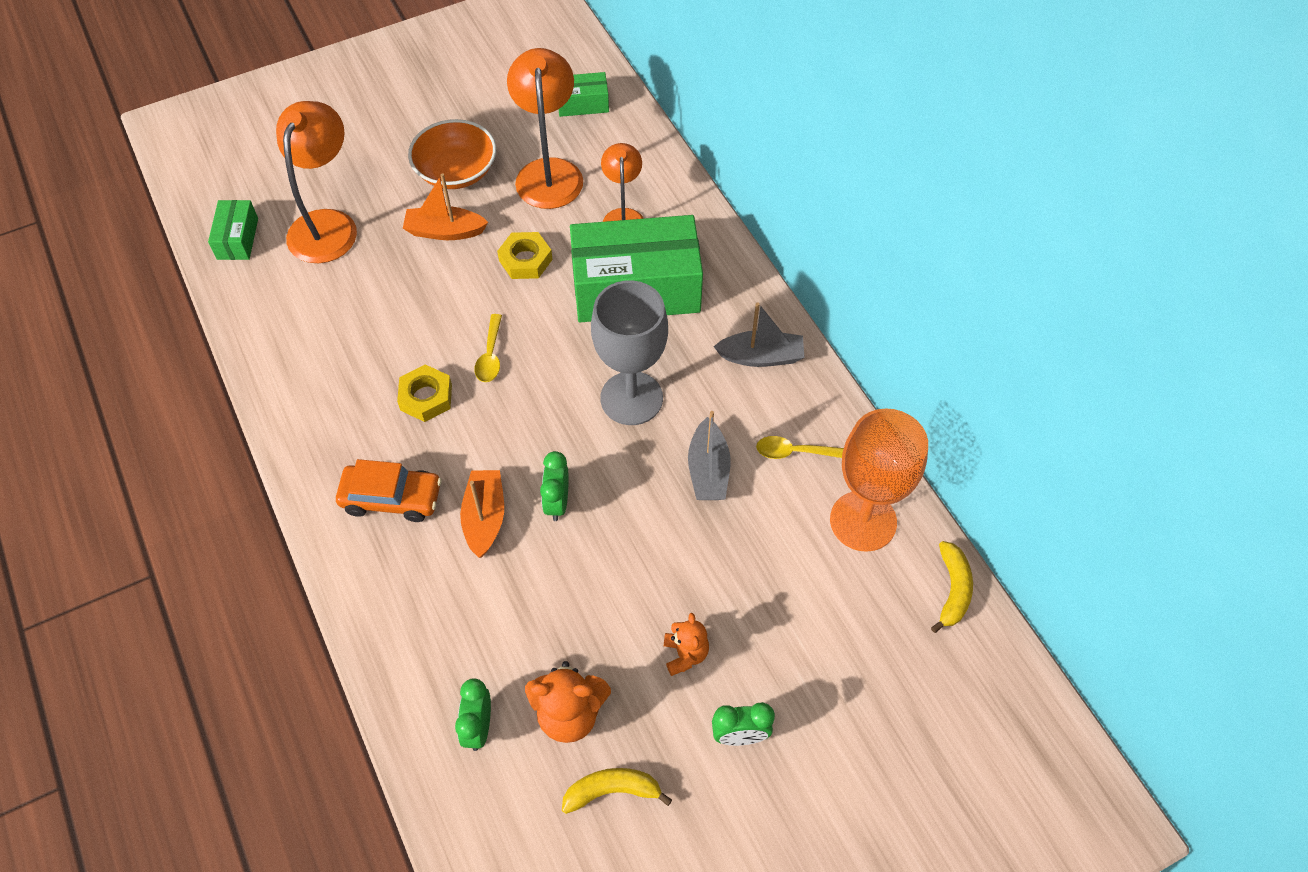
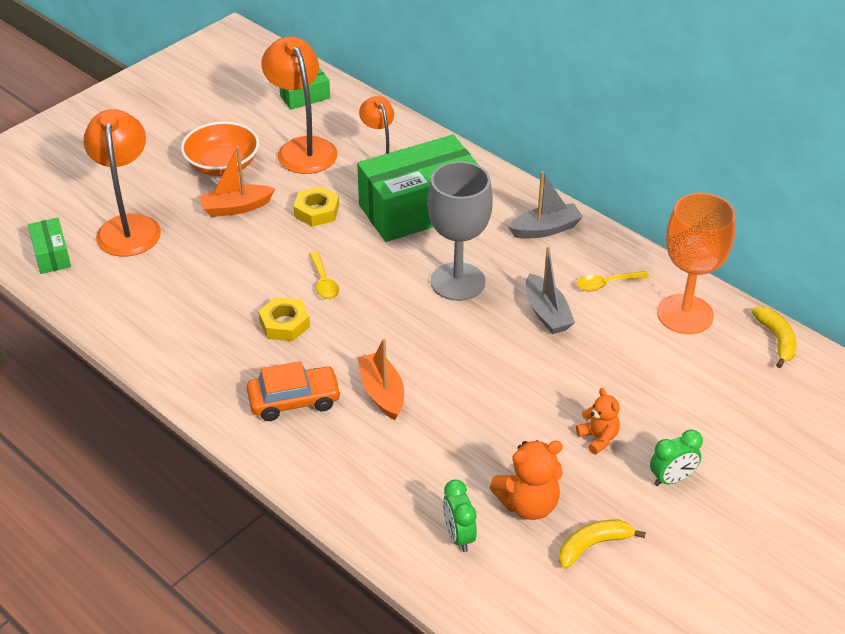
camera: 20 degrees left, 15 degrees down
(557, 502) = (437, 366): green clock -> none

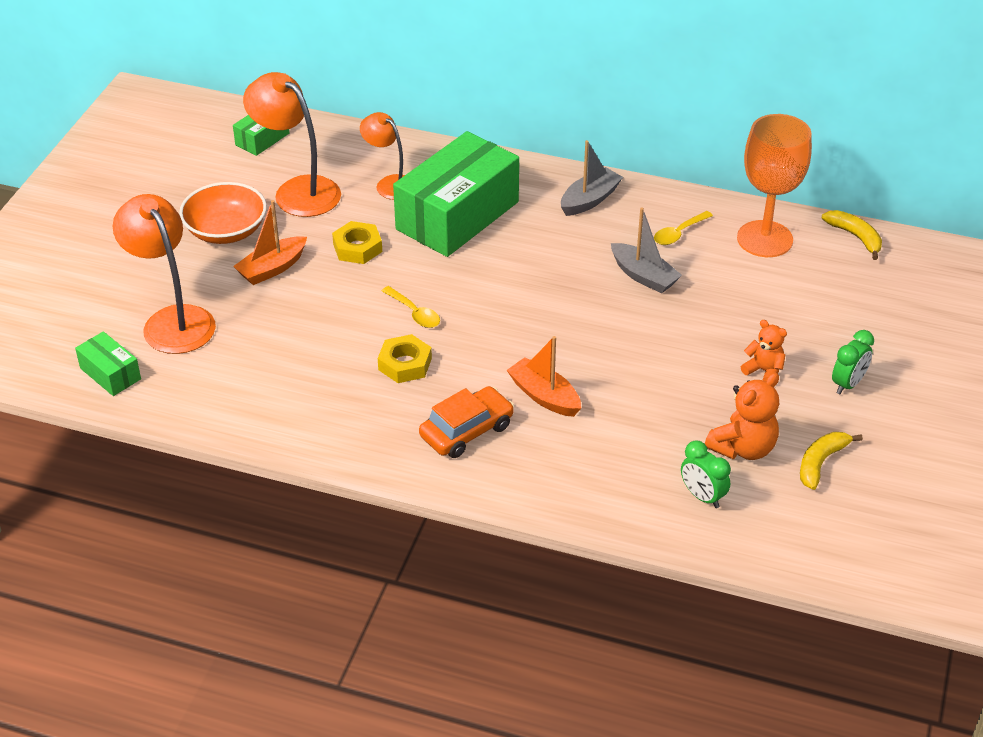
camera: 25 degrees left, 0 degrees up
(458, 282) = (542, 273): grey goblet -> none

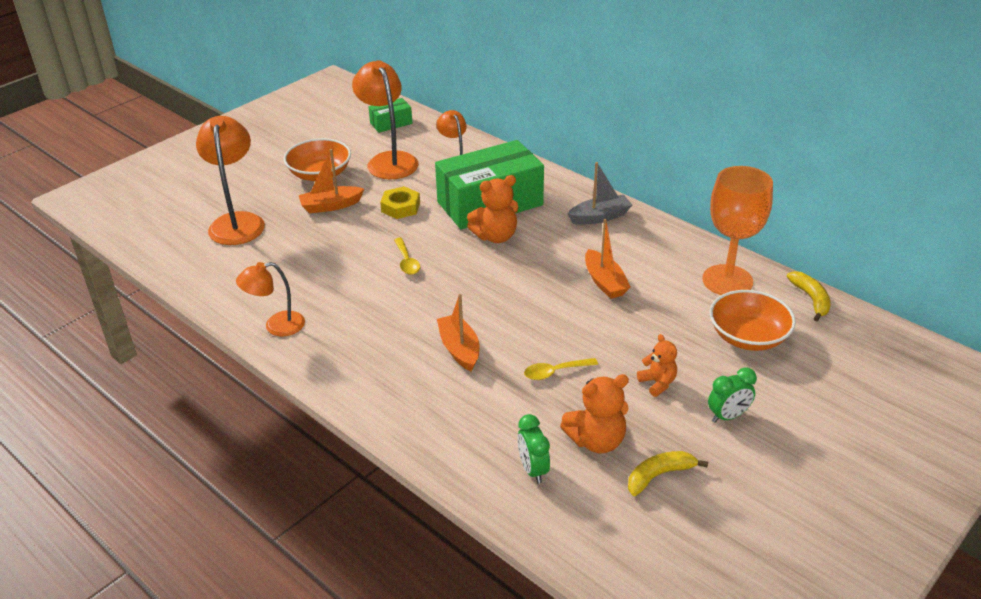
camera: 25 degrees right, 5 degrees down
(110, 374) = (168, 245): green box -> none
(324, 432) = (276, 326): none -> orange lamp
(405, 364) = (372, 295): yellow nut -> none
(467, 431) = (380, 357): orange car -> none
(492, 255) = (495, 236): none -> orange teddy bear
(643, 276) = (604, 282): grey boat -> orange boat
(678, 233) = (656, 258): yellow spoon -> yellow spoon (555, 372)
(819, 295) = (748, 337): none -> orange bowl

